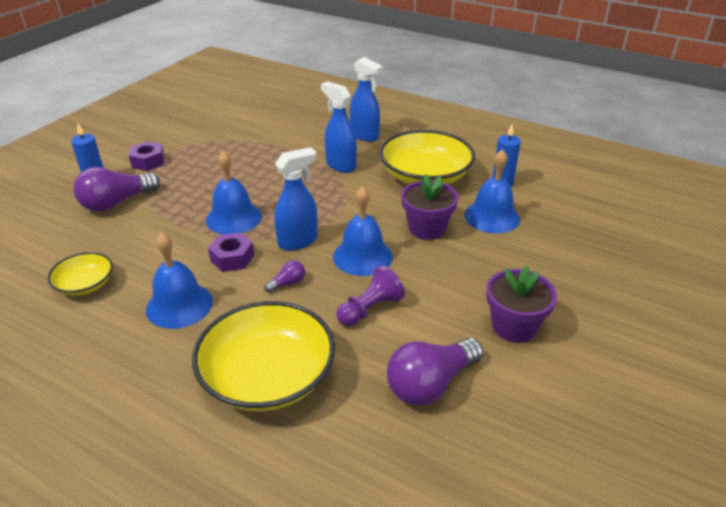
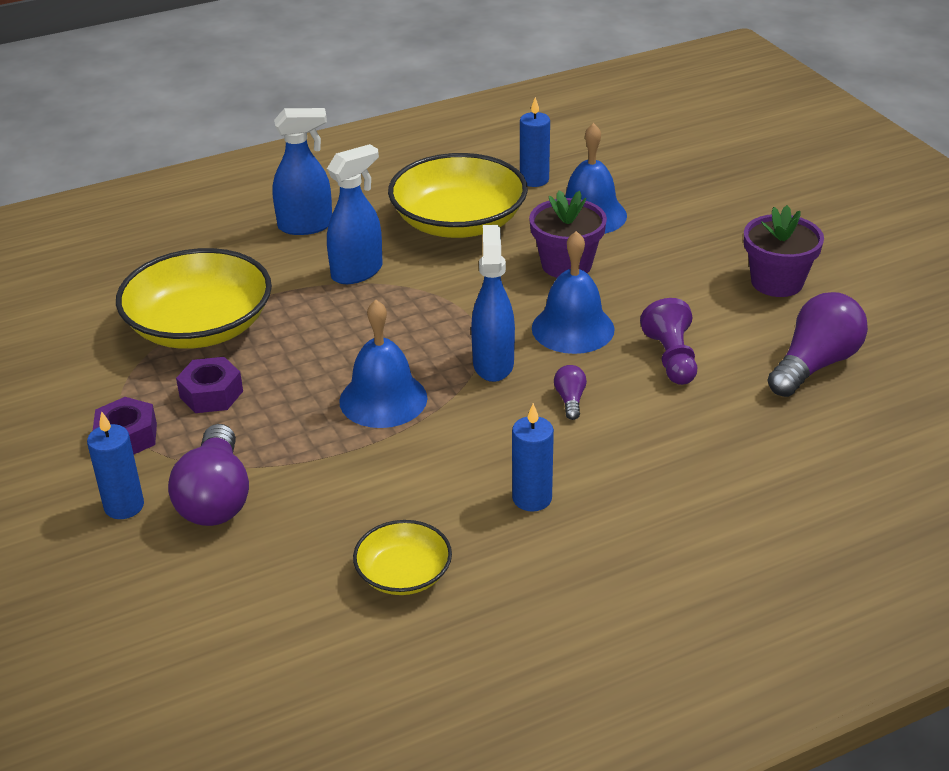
camera: 55 degrees left, 0 degrees up
(179, 305) = (532, 498): blue bell -> blue candle
(232, 258) = (475, 427): purple nut -> purple nut (211, 394)
(267, 376) = (718, 466): yellow bowl -> yellow bowl (200, 326)
(340, 165) = (357, 272): blue spray bottle -> blue spray bottle turned 150 degrees clockwise
(430, 384) = (815, 364): purple light bulb -> purple light bulb turned 135 degrees counterclockwise

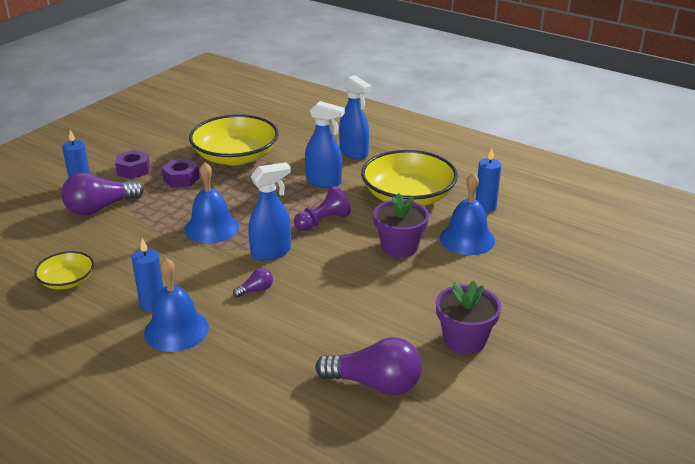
camera: 60 degrees right, 5 degrees down
(573, 328) = (331, 269): blue bell -> blue bell (176, 330)
(671, 358) = (330, 317): purple pawn -> purple pawn (323, 221)

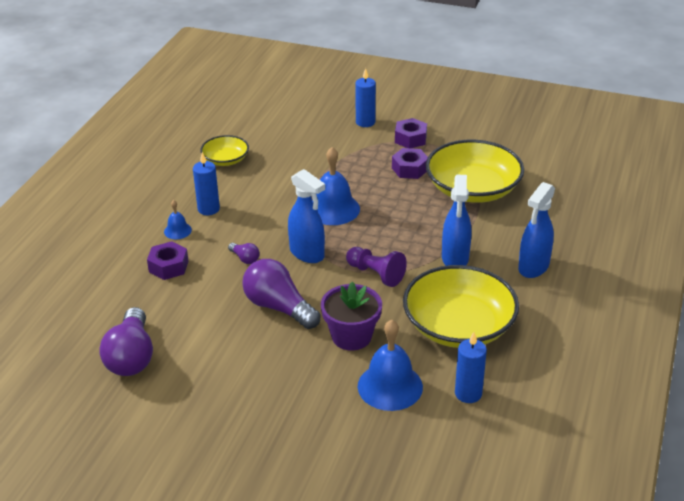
camera: 75 degrees right, 5 degrees up
(100, 208) = (337, 142): purple light bulb -> purple light bulb (279, 307)
(176, 330) = (177, 230): blue bell -> blue bell, size x0.50
(237, 343) = (168, 266): none -> purple nut
(464, 340) = (206, 407): purple flower pot -> none

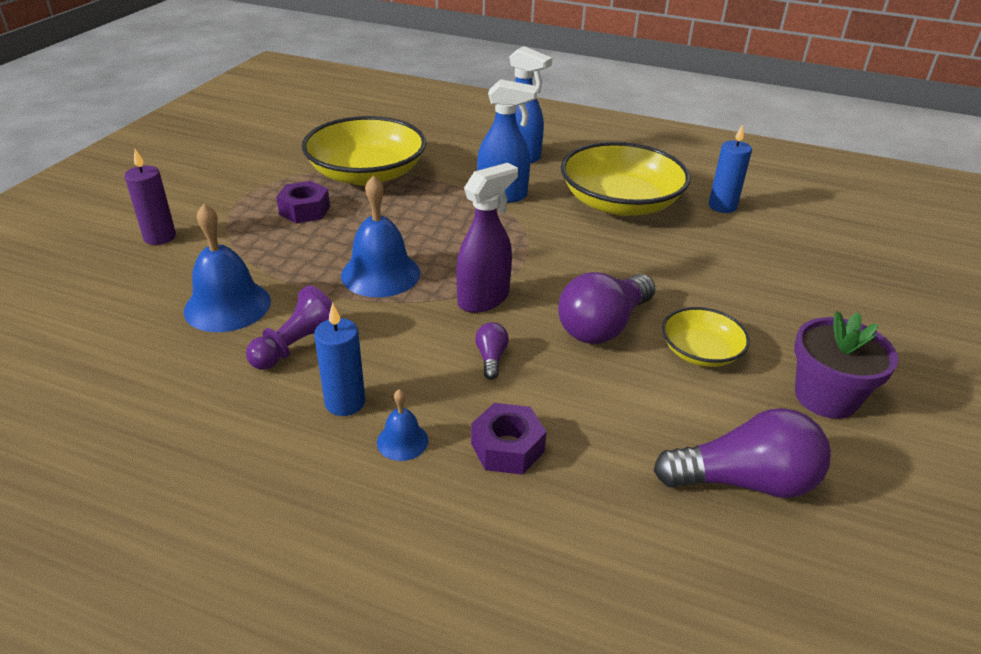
camera: 90 degrees left, 0 degrees up
(225, 160) = (190, 384): yellow bowl -> yellow bowl (700, 352)
(245, 258) = (491, 358): purple light bulb -> purple light bulb turned 45 degrees counterclockwise
(307, 253) = (484, 299): blue spray bottle -> purple spray bottle
(351, 336) = (651, 270): purple flower pot -> purple flower pot (826, 397)
(365, 122) = (160, 237): blue candle -> purple candle
(376, 274) = (530, 247): purple pawn -> purple pawn (297, 346)
(390, 386) = (727, 249): blue bell -> blue bell (227, 305)
(410, 139) = (229, 205): purple nut -> none

